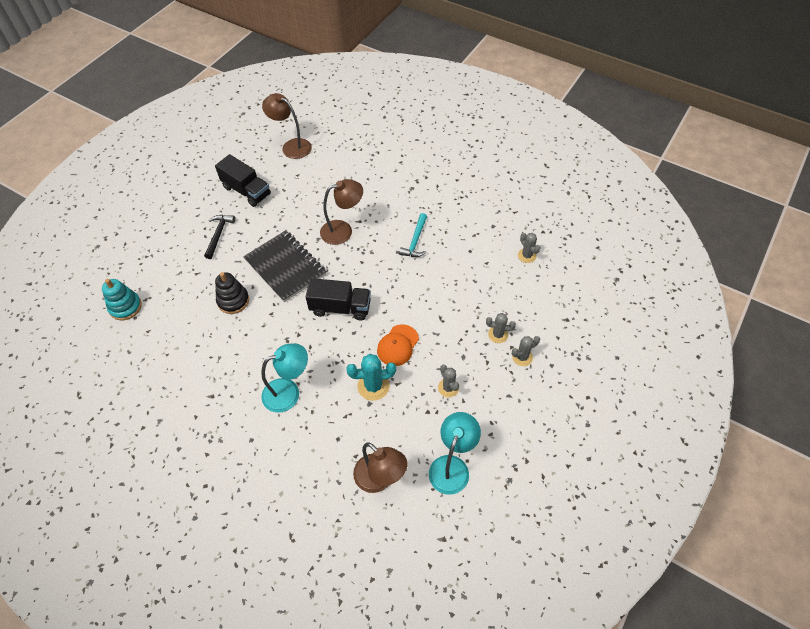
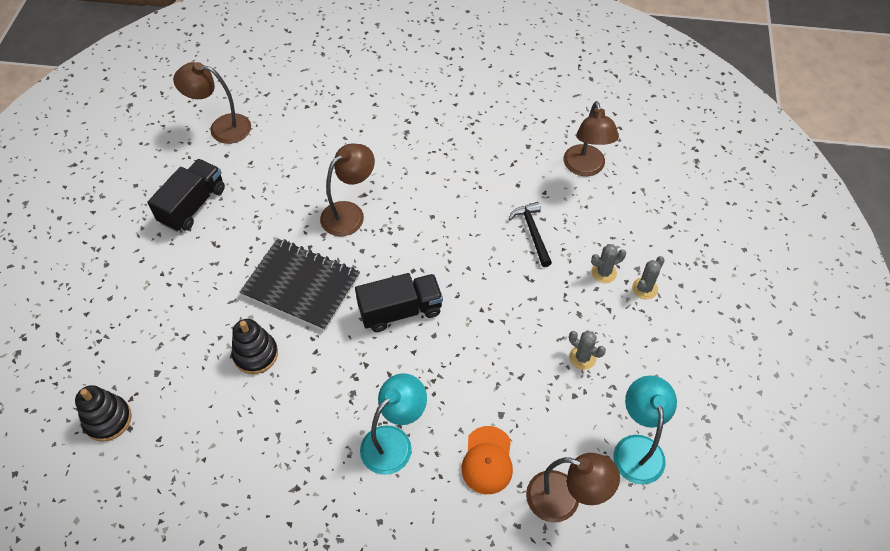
camera: 25 degrees left, 0 degrees up
(125, 307) = (108, 419): turquoise stacking toy -> black stacking toy
(219, 235) = (187, 276): black hammer -> black hammer (532, 232)
(246, 191) = (193, 205): black truck -> black truck turned 75 degrees counterclockwise
(373, 386) = (494, 391): turquoise cactus -> none
(398, 345) = (496, 330): orange cap -> orange cap (487, 460)
(415, 241) = (446, 195): turquoise hammer -> none
(527, 256) = (585, 168): grey cactus -> brown lamp

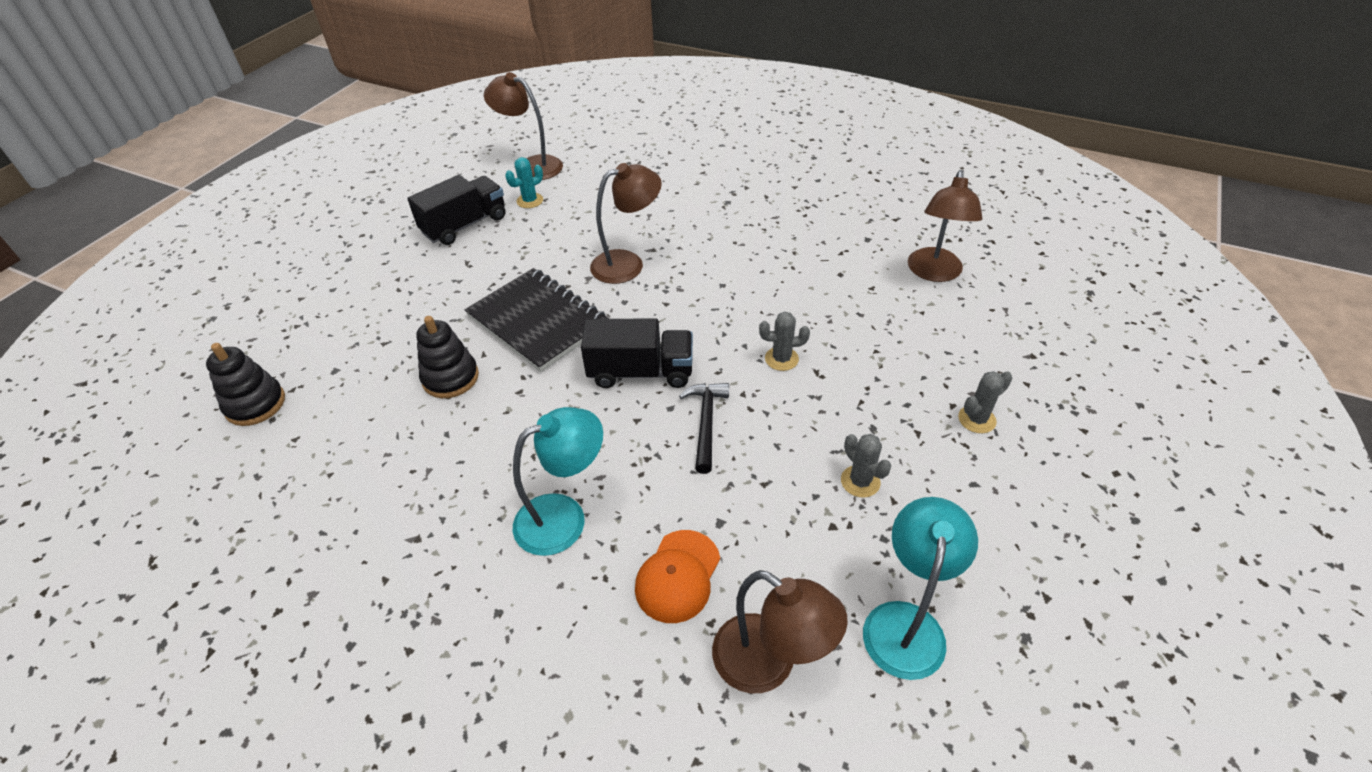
camera: 20 degrees right, 10 degrees down
(238, 167) = (530, 201): none -> turquoise cactus
(532, 232) = (841, 325): black hammer -> black hammer (706, 423)
(603, 272) = (923, 388): grey cactus -> grey cactus (781, 359)

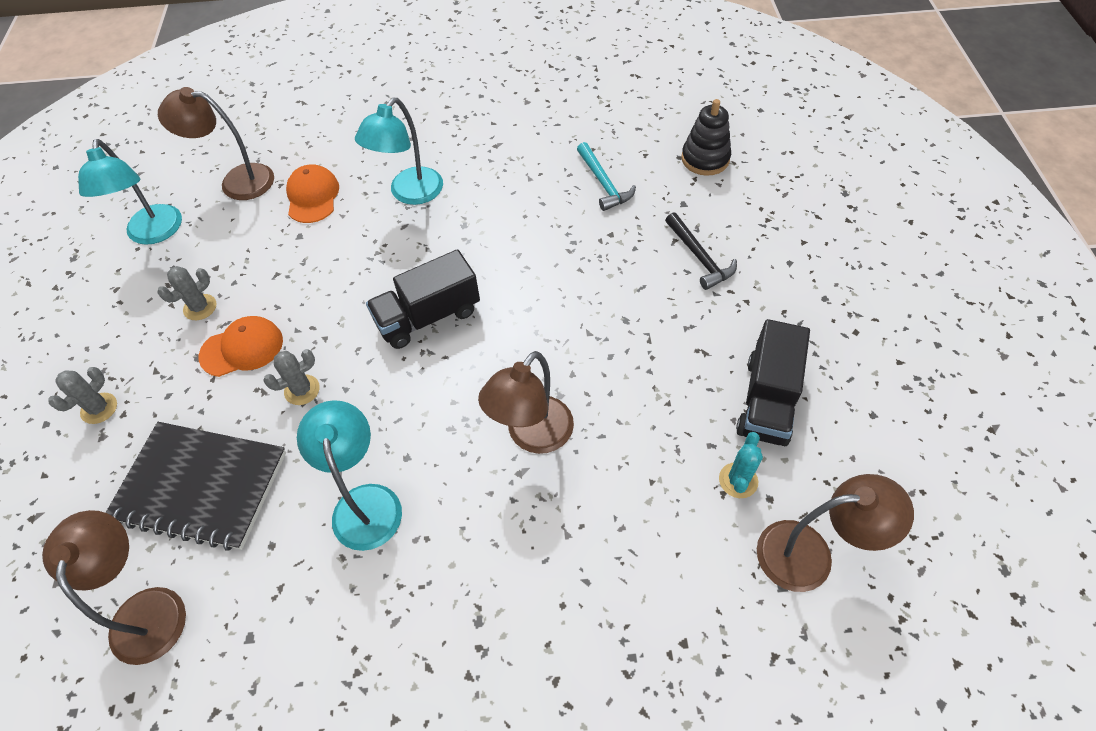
camera: 150 degrees right, 10 degrees up
(370, 426) = (603, 183): none -> turquoise hammer
(450, 378) = (585, 239): black stacking toy -> none
(538, 321) = (563, 321): black notebook -> black notebook (201, 486)
(706, 423) = (344, 298): black hammer -> black hammer (699, 257)
(765, 272) = (365, 502): none -> turquoise lamp
(825, 417) = (242, 348): none -> orange cap
(860, 481) = (200, 307): grey cactus -> grey cactus turned 75 degrees counterclockwise

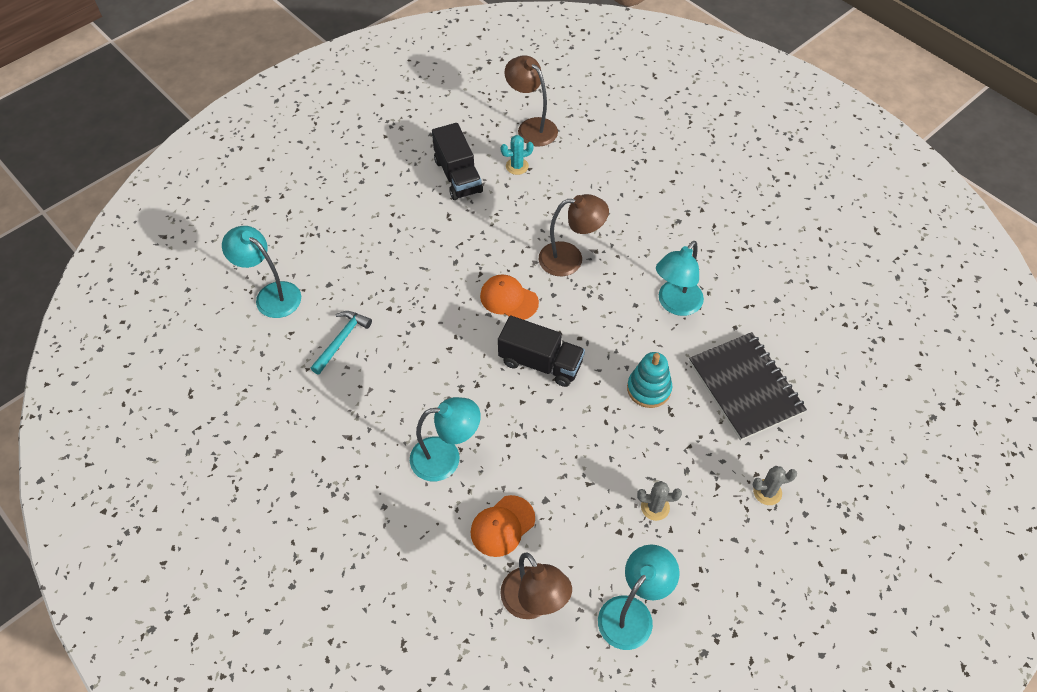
camera: 130 degrees left, 0 degrees up
(148, 608) = (813, 353): brown lamp -> none
(242, 348) = (656, 449): orange cap -> orange cap (509, 299)
(302, 390) = (649, 389): grey cactus -> turquoise stacking toy
(699, 257) = (374, 252): black hammer -> none
(705, 159) = (271, 295): black stacking toy -> turquoise lamp
(767, 400) = (458, 176): black truck -> black truck turned 90 degrees clockwise

